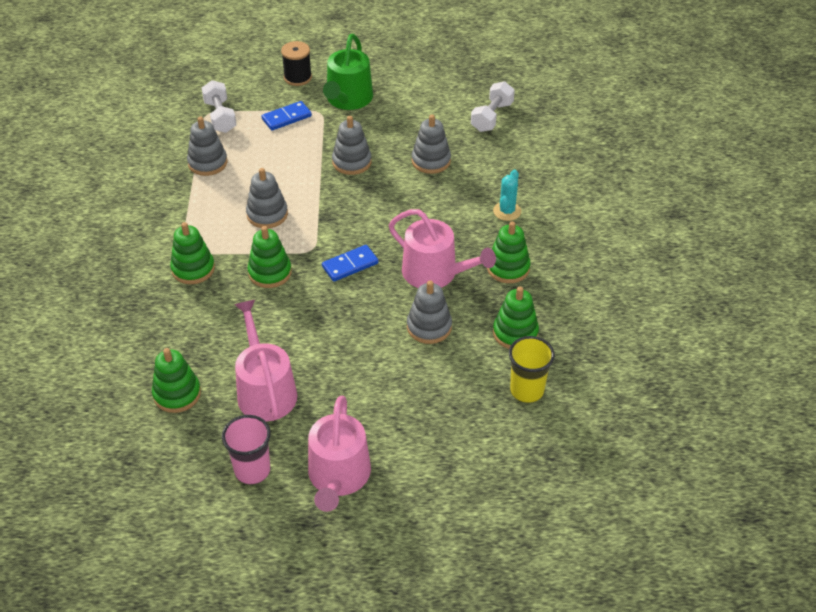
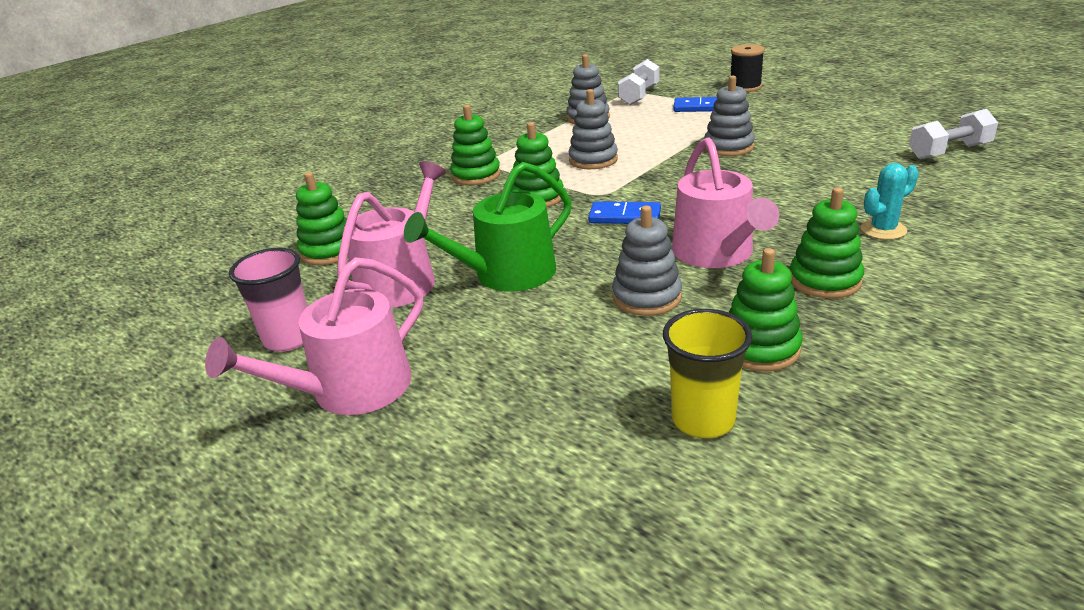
camera: 45 degrees right, 15 degrees down
(348, 99) = (780, 108): green watering can -> green watering can (506, 274)
(431, 161) = (824, 166): grey stacking toy -> none

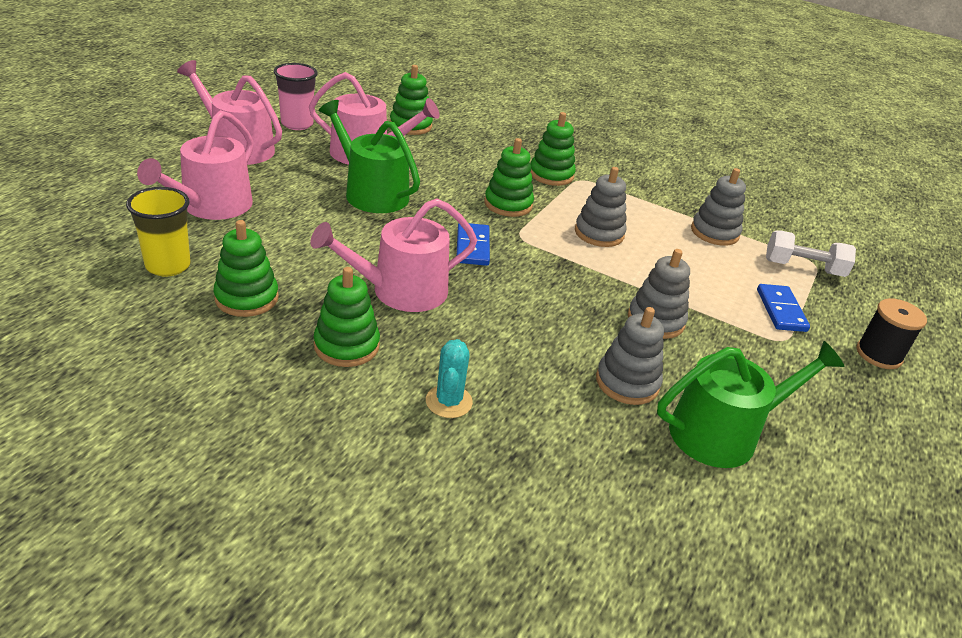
camera: 70 degrees right, 5 degrees up
(537, 398) = (211, 206): none -> pink watering can
(647, 297) = (329, 252): grey stacking toy -> grey stacking toy (627, 382)
(859, 136) = (722, 432): none -> green watering can
(883, 230) = (449, 401): turquoise cactus -> turquoise cactus turned 45 degrees clockwise
(949, 152) = (690, 510): white dumbbell -> none

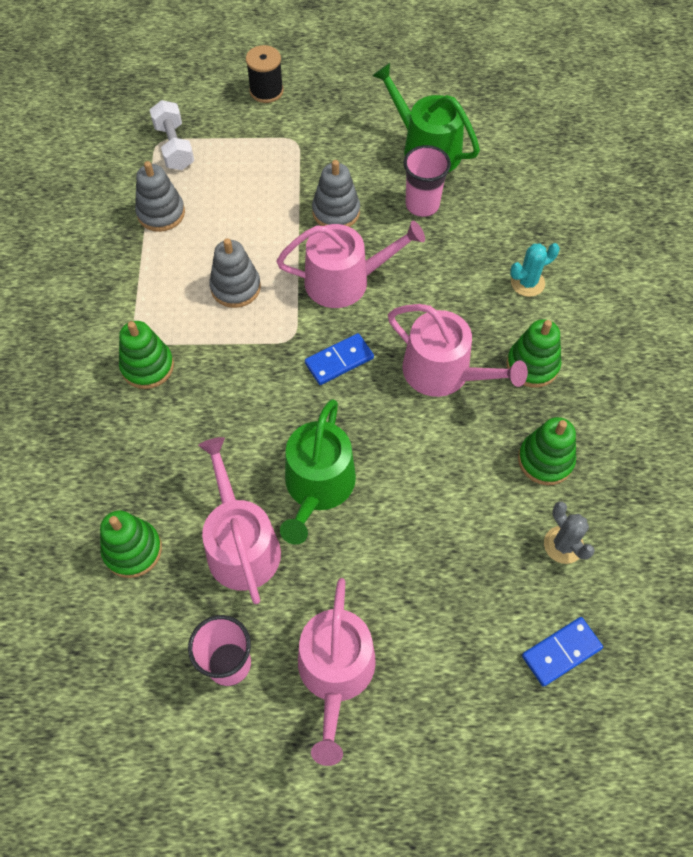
camera: 115 degrees left, 25 degrees up
(168, 266) = (563, 545): yellow cup -> grey cactus
(211, 206) = (459, 593): pink watering can -> pink watering can (345, 281)
(508, 204) = (241, 372): green stacking toy -> none
(627, 382) = (422, 205): grey stacking toy -> pink cup
(781, 310) = (255, 148): blue domino -> blue domino (561, 652)

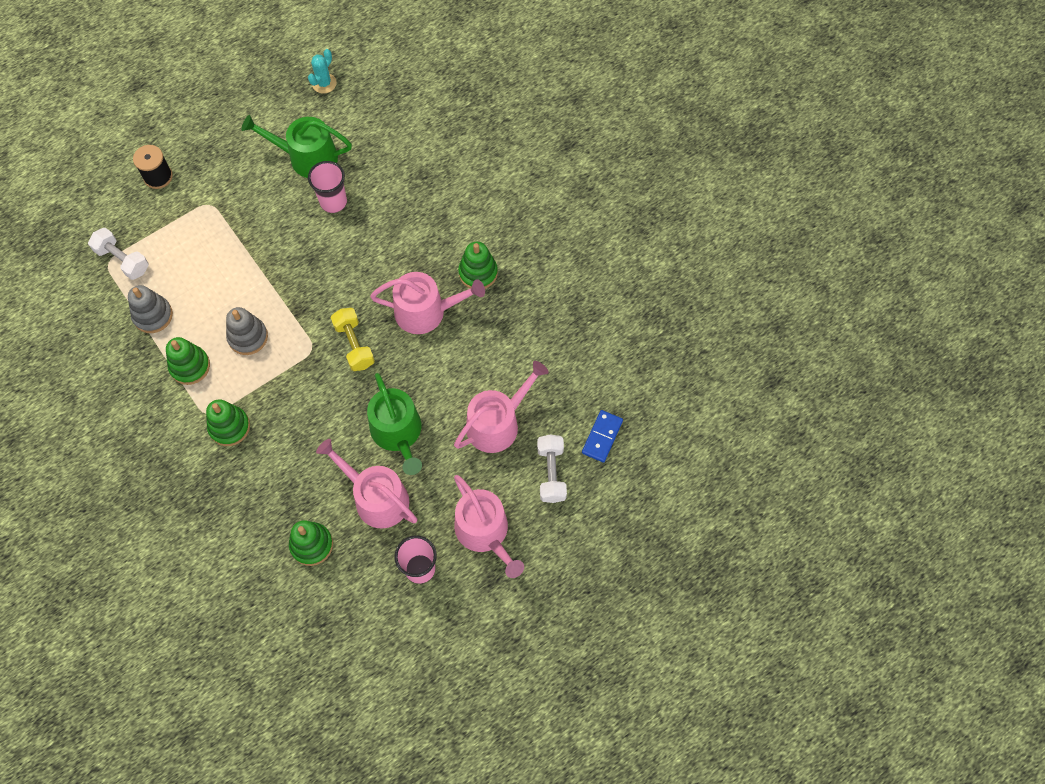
camera: 35 degrees left, 5 degrees up
(336, 212) = (277, 241): grey stacking toy -> none
(339, 361) = (354, 345): blue domino -> yellow dumbbell
(345, 281) = (319, 288): pink watering can -> pink watering can (497, 423)
(466, 655) = (551, 473): none -> white dumbbell
(527, 283) = (439, 218): turquoise cactus -> turquoise cactus (324, 83)
(545, 460) = (524, 329): green stacking toy -> green stacking toy (190, 366)
(563, 545) = (566, 374): grey cactus -> none

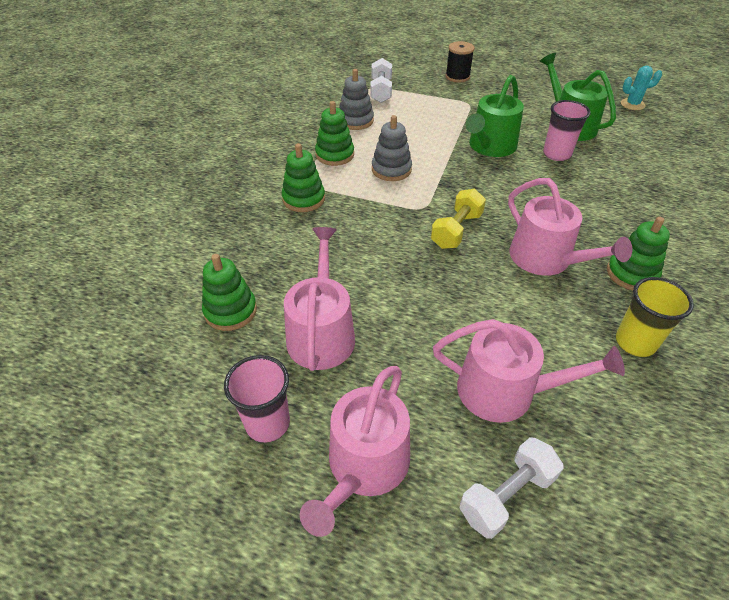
camera: 55 degrees right, 20 degrees down
(398, 433) = (406, 310): green watering can -> green watering can (490, 147)
(522, 324) = (635, 342): none -> yellow cup
(602, 437) = (616, 529): blue domino -> none

